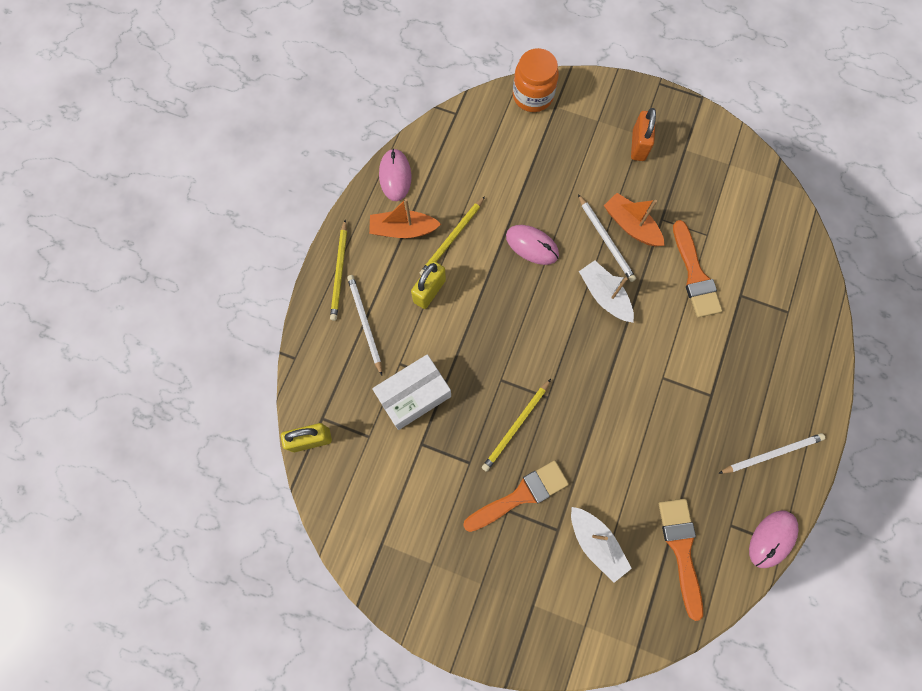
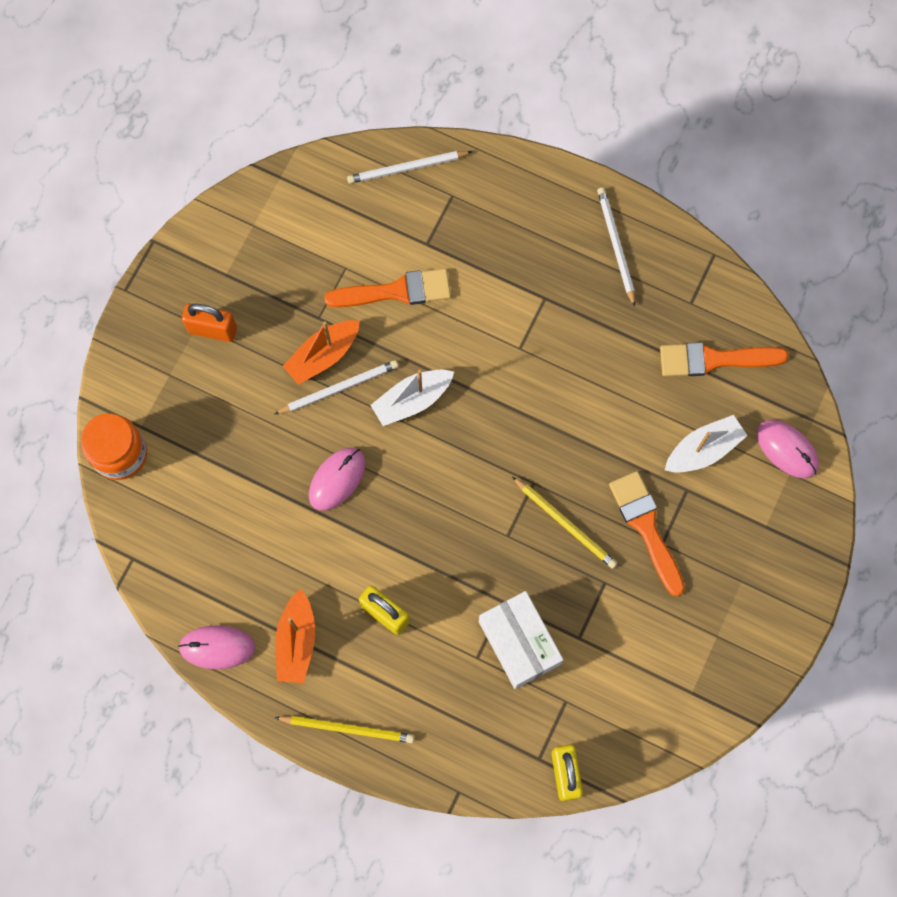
camera: 85 degrees left, 0 degrees up
(365, 323) = (420, 698): white pencil -> white pencil (407, 168)
(452, 238) = (316, 579): yellow pencil -> none
(772, 539) = (707, 263): pink mouse -> pink mouse (787, 449)

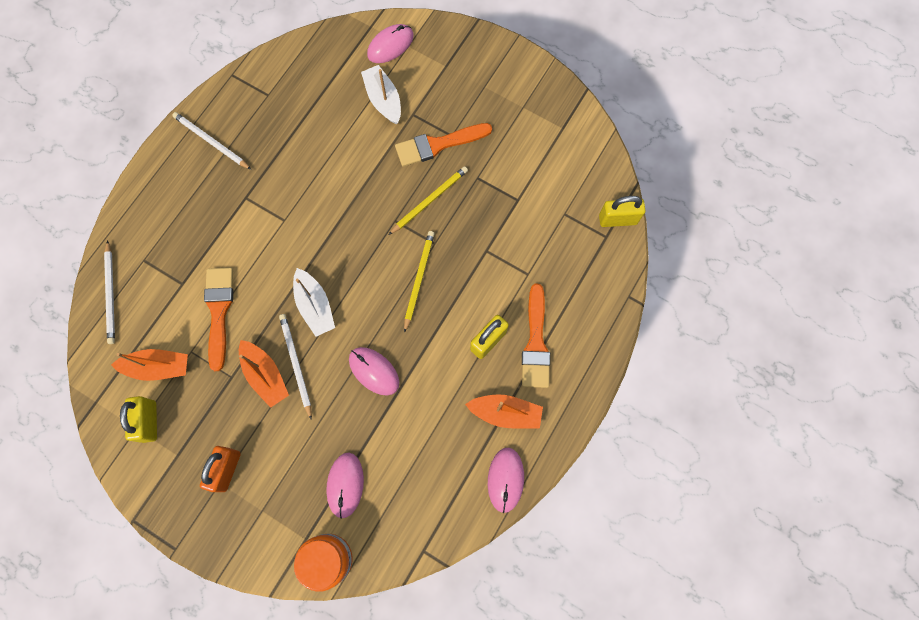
camera: 85 degrees left, 0 degrees up
(202, 462) = (345, 485): none -> pink mouse
(262, 238) = (149, 421): none -> yellow padlock
(324, 235) = (158, 367): none -> orange boat
(347, 729) = (577, 377): yellow pencil -> yellow pencil (419, 279)
(519, 643) = (518, 242): white box -> none
(616, 245) = (211, 142): white pencil -> white pencil turned 45 degrees clockwise
(714, 359) = (315, 84): orange brush -> orange brush (535, 342)

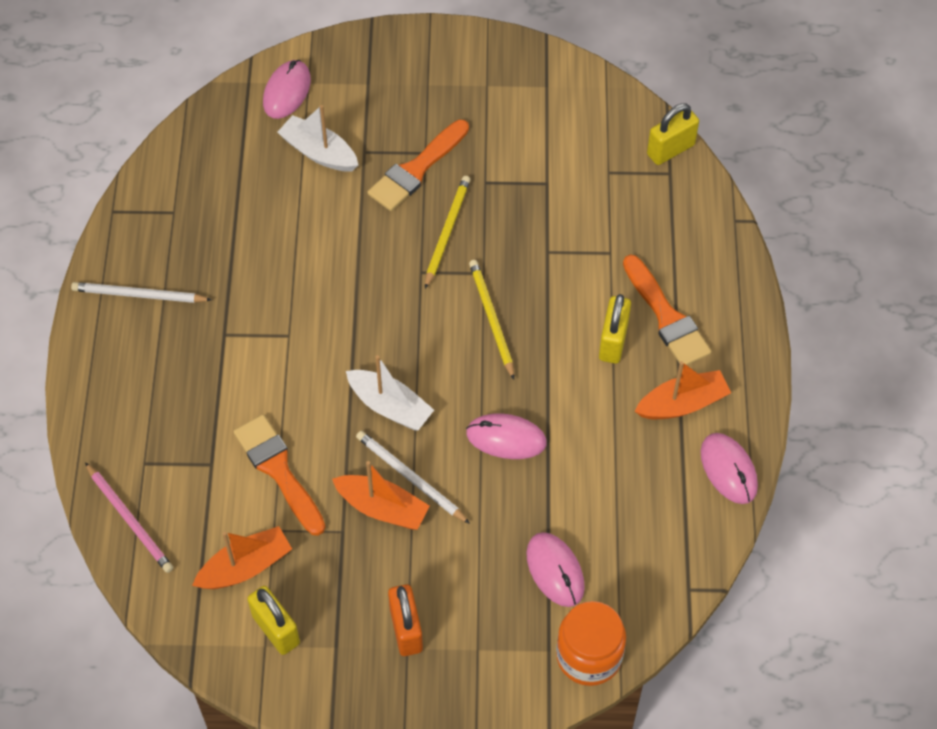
camera: 30 degrees left, 15 degrees down
(111, 294) = (130, 520): white pencil -> pink pencil

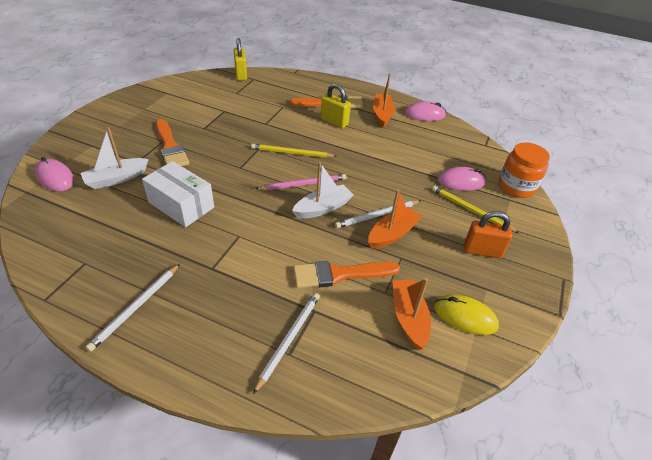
camera: 70 degrees left, 15 degrees down
(130, 520) = (336, 381): pink pencil -> pink pencil (303, 184)
(161, 455) = (289, 339): none -> white pencil
(276, 629) = (465, 316): yellow padlock -> yellow mouse
(310, 247) = (181, 205): none -> white box
(447, 231) = (222, 150): yellow pencil -> yellow pencil (471, 210)
(506, 438) = (370, 172): pink mouse -> none

